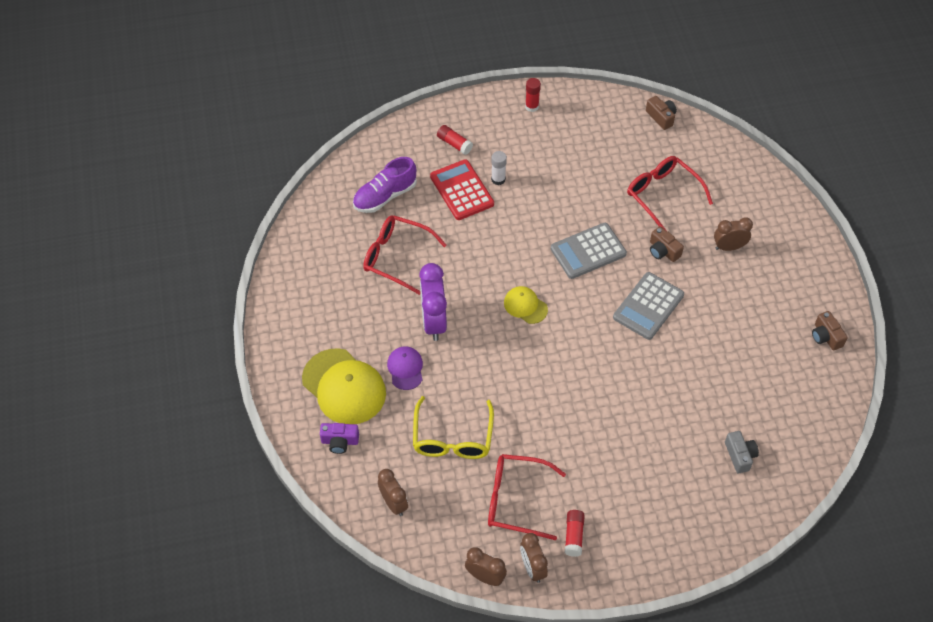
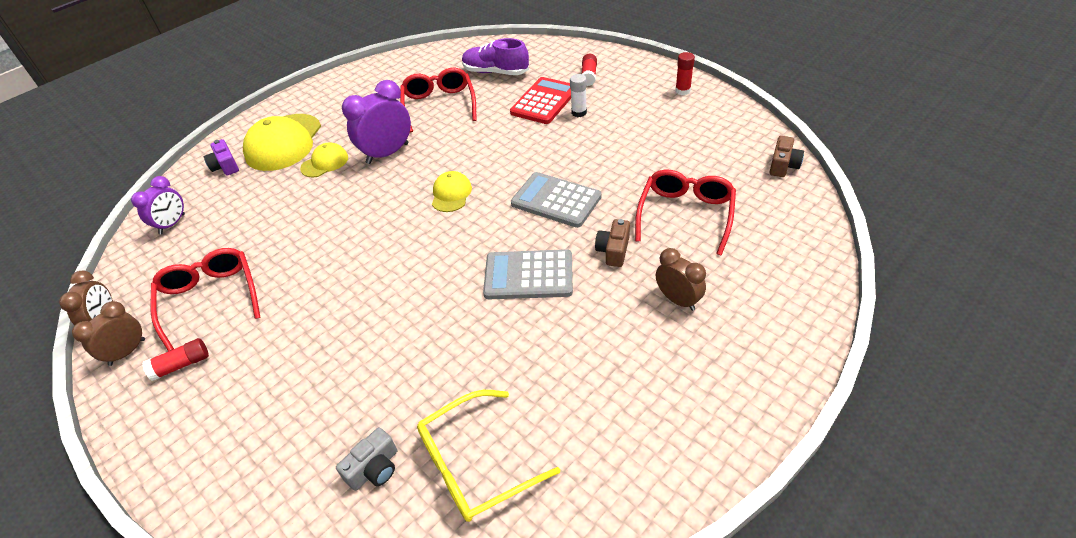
camera: 60 degrees right, 10 degrees down
(394, 503) = (172, 224): brown clock -> purple clock
(405, 369) = (325, 163): purple cap -> yellow cap
(452, 438) = (264, 223): yellow glasses -> yellow glasses (475, 464)
(826, 336) = (640, 471): brown camera -> none

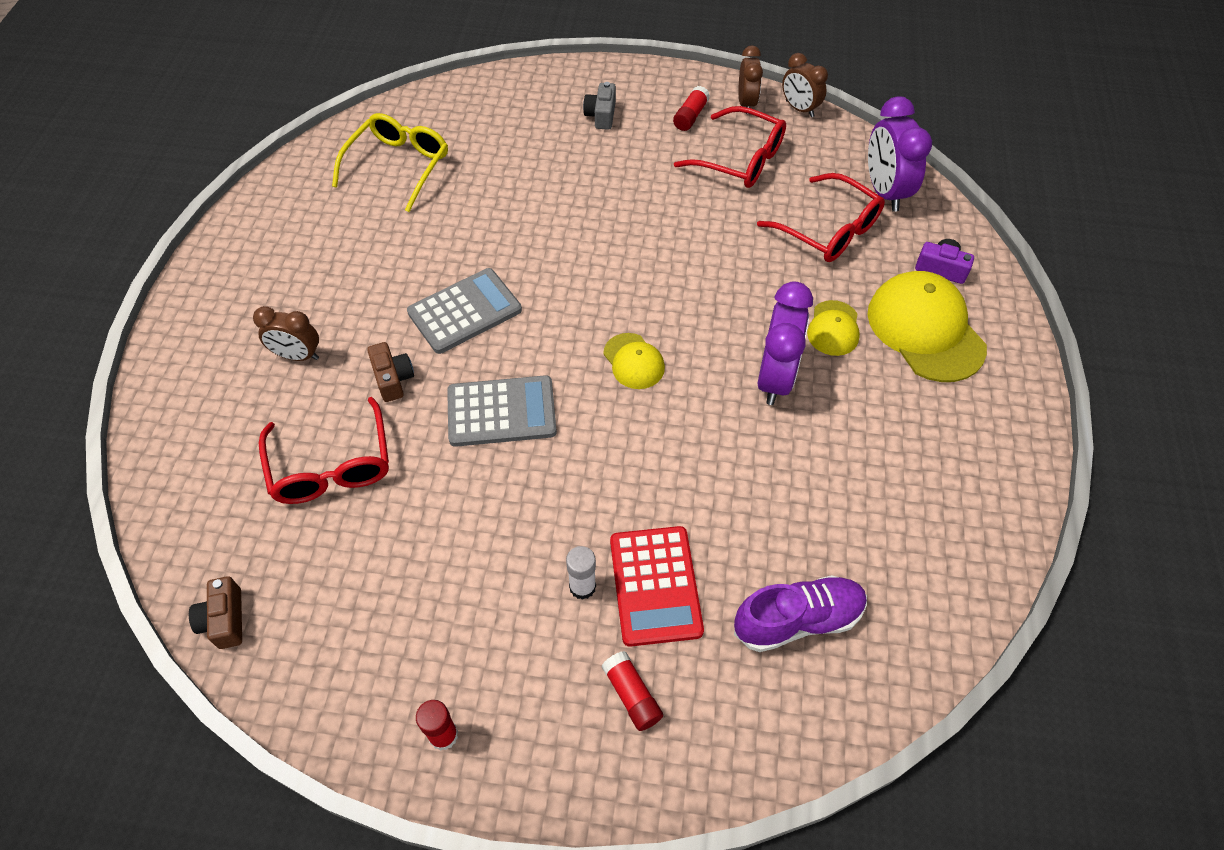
camera: 140 degrees right, 10 degrees up
(172, 224) = (884, 192): purple clock -> purple clock, size x1.58
(374, 468) = (469, 134): grey camera -> grey camera (601, 115)
(439, 105) = (805, 495): red glasses -> red glasses (828, 230)

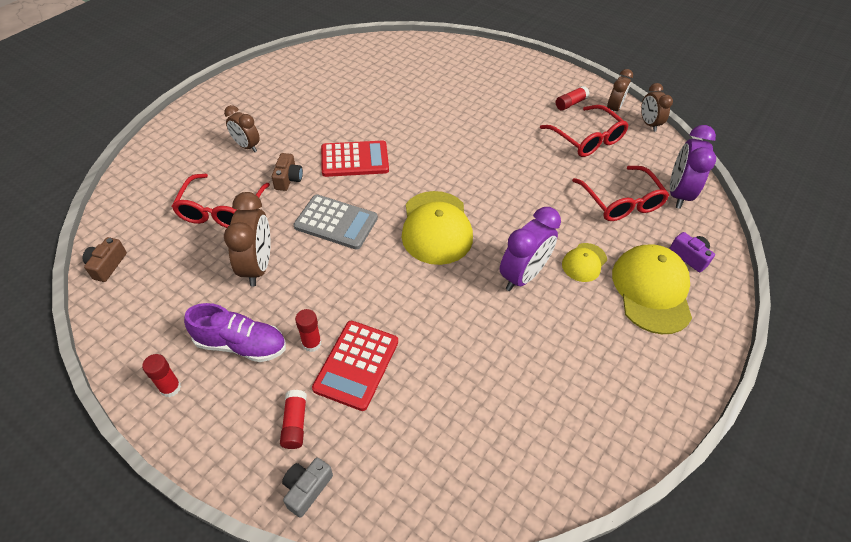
camera: 25 degrees right, 5 degrees down
(398, 166) = (373, 70): yellow glasses -> none
(440, 520) = (257, 266): none -> brown clock
(465, 311) = (354, 160): grey calculator -> red calculator
(582, 587) = (311, 343): white glue stick -> red glue stick
(601, 115) = (513, 84): grey camera -> grey camera (306, 488)
(633, 361) = (436, 227): yellow cap -> yellow cap, size x1.91
(797, 620) = (434, 433): purple shoe -> purple shoe (241, 344)

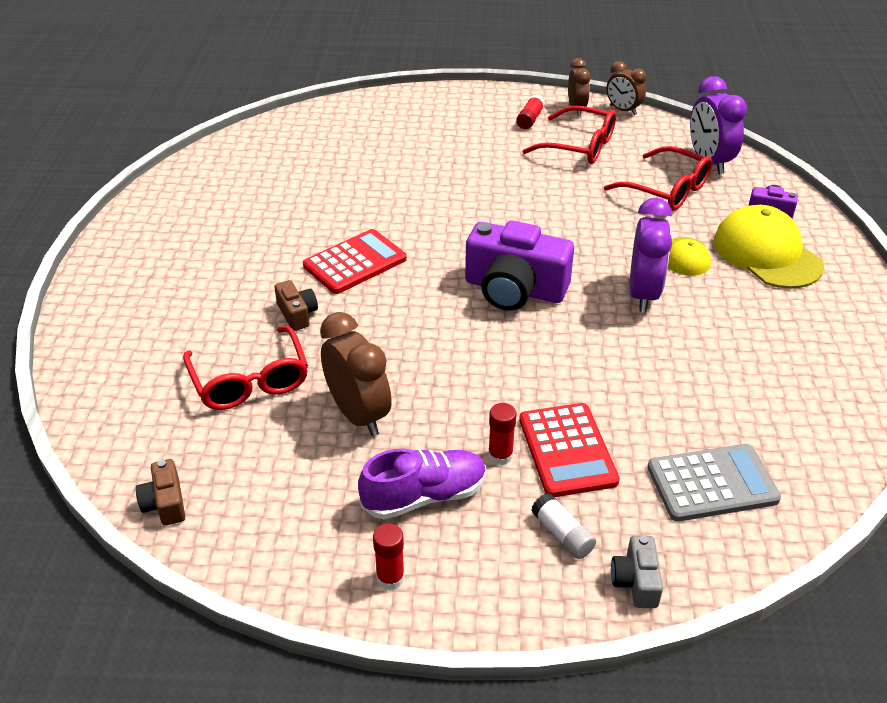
camera: 30 degrees left, 10 degrees down
(247, 146) = (206, 302): brown clock -> none
(295, 423) = (562, 534): red glue stick -> white glue stick
(336, 222) = (401, 332): grey calculator -> grey calculator (712, 483)
(436, 227) = (514, 289): yellow cap -> purple camera

